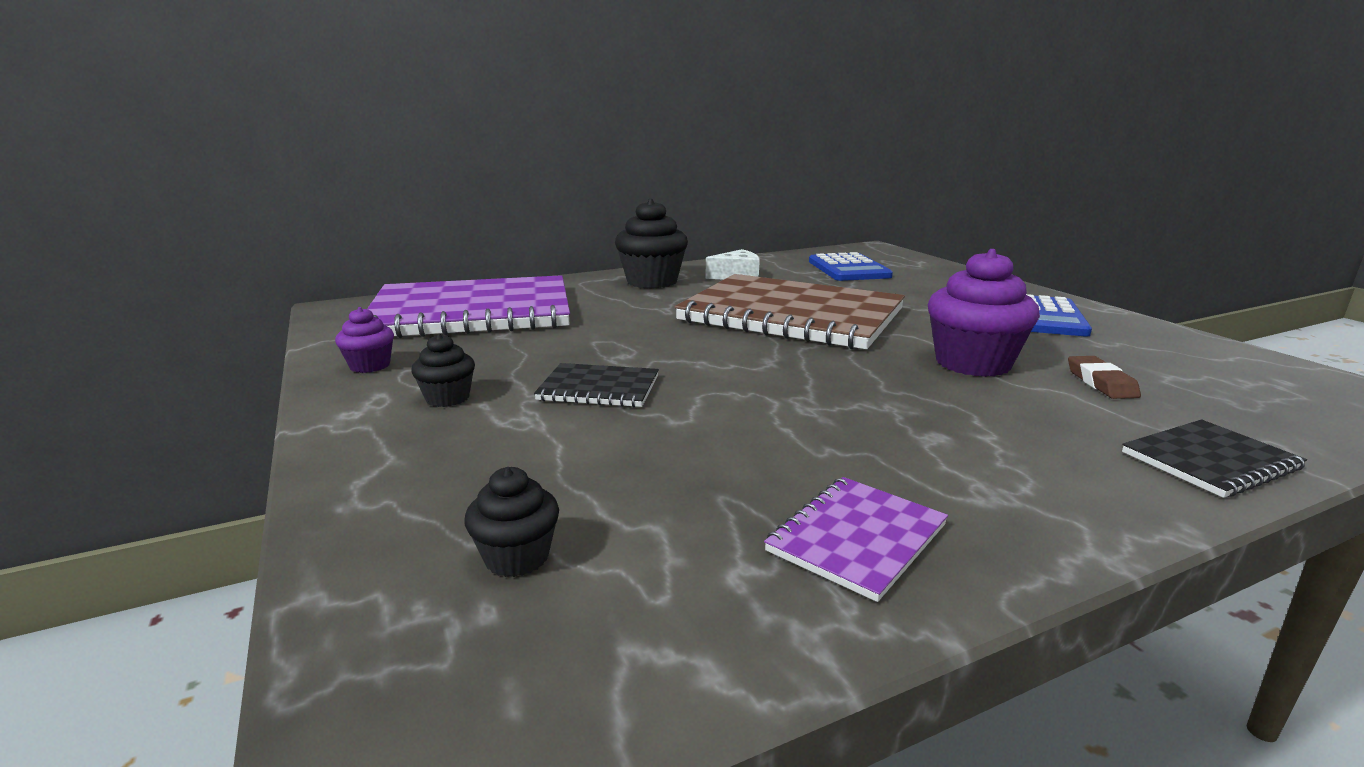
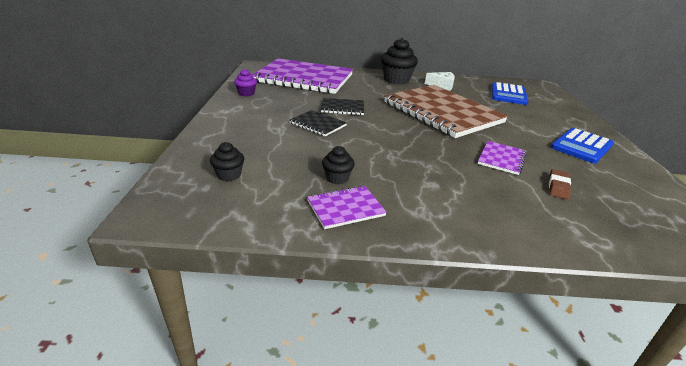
camera: 25 degrees right, 10 degrees up
(447, 398) = (260, 113): black cupcake -> black cupcake (337, 178)
(972, 363) = (501, 159): purple cupcake -> purple notebook
(1210, 461) = (554, 236): black notebook -> black notebook (342, 108)

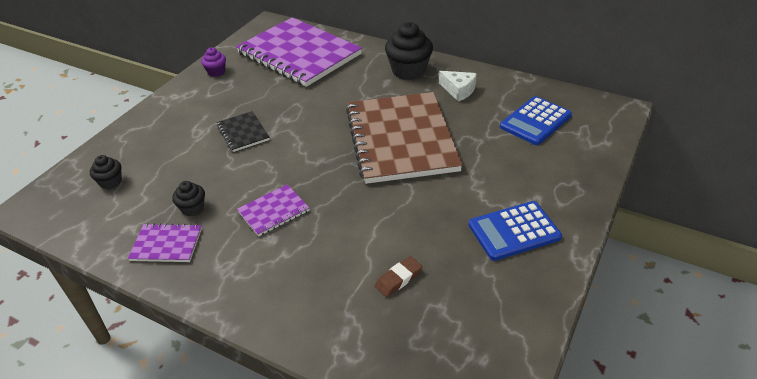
camera: 30 degrees right, 10 degrees up
(342, 108) = (293, 111): black notebook -> none
(501, 159) = (384, 225): purple notebook -> purple notebook (274, 211)

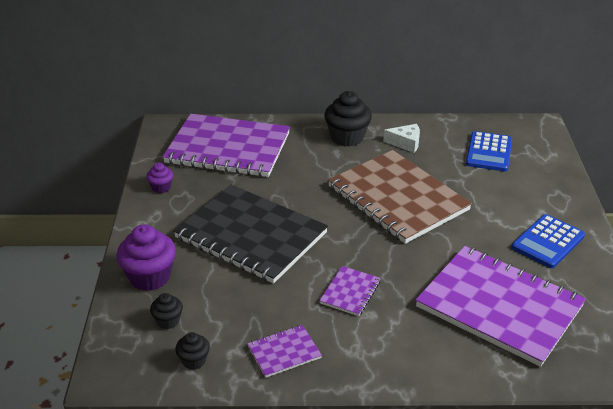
camera: 30 degrees left, 5 degrees down
(135, 141) = (150, 277): none -> purple cupcake
(193, 208) = (275, 315): black cupcake -> black cupcake (194, 360)
(243, 132) = (250, 236): black notebook -> black notebook, size x2.35
(398, 279) = (499, 306): brown eraser -> purple notebook

